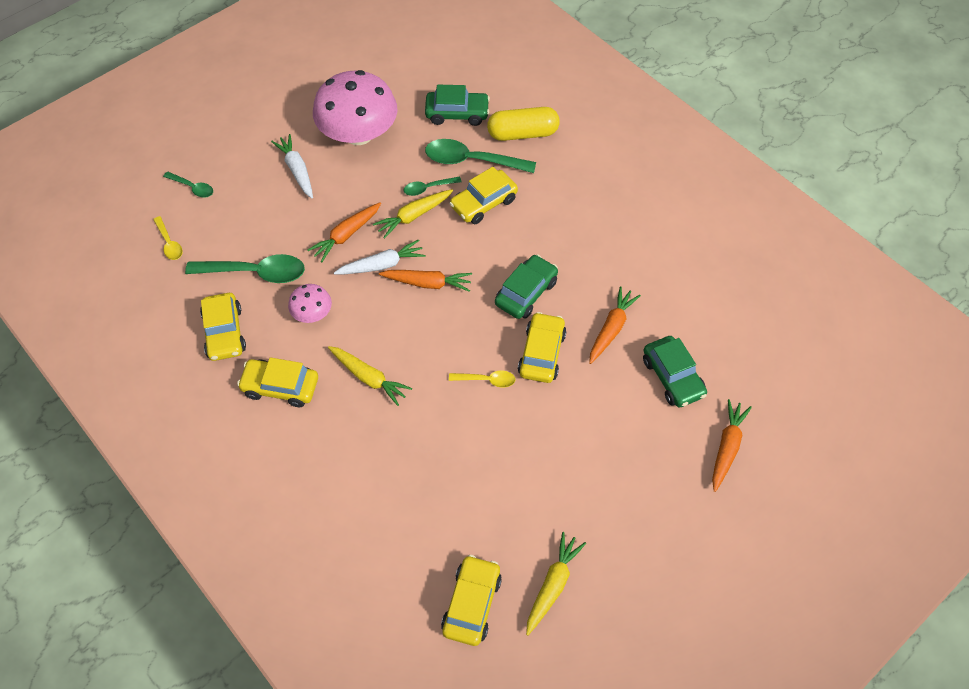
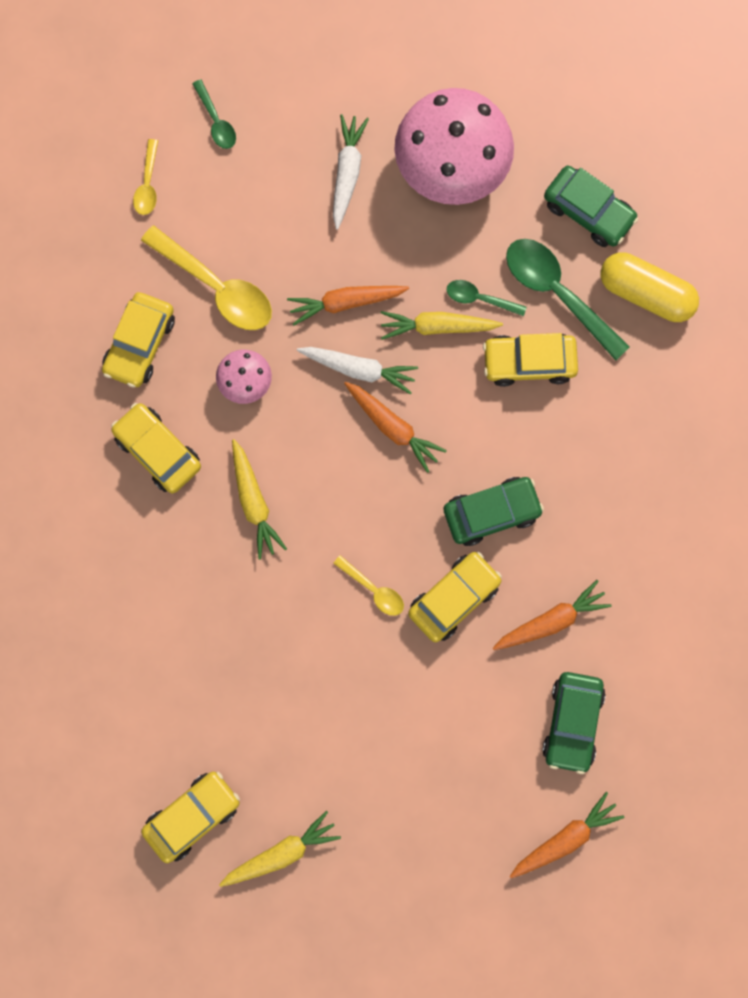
camera: 35 degrees right, 20 degrees up
(255, 272) = (217, 287): green spoon -> yellow spoon

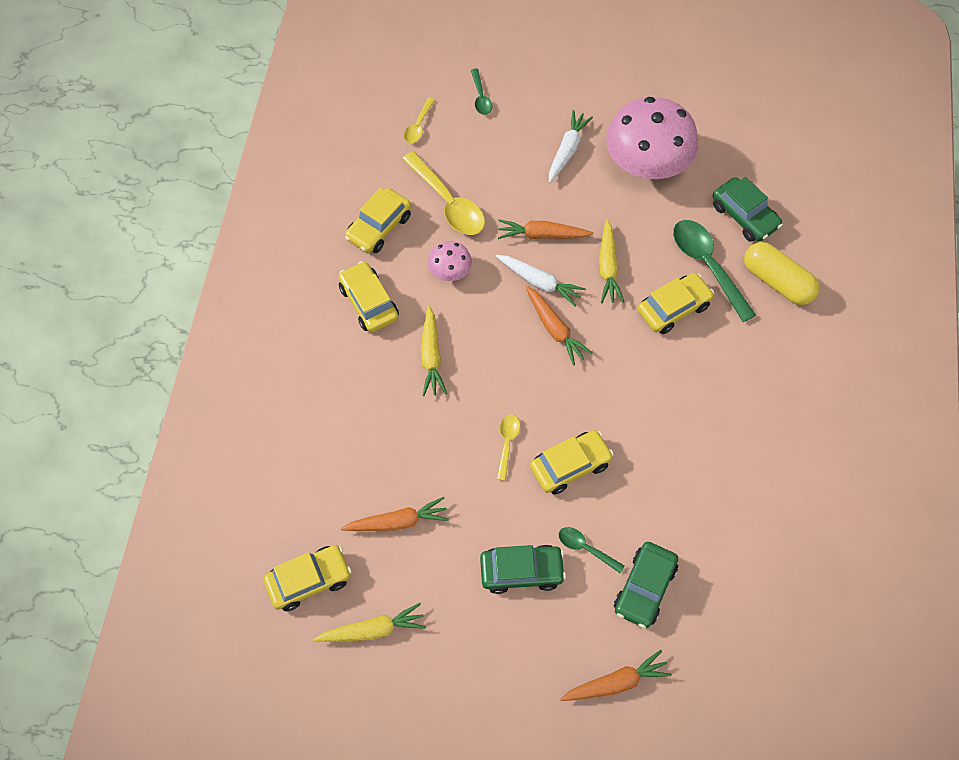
camera: 15 degrees right, 15 degrees down
(374, 590) = (507, 443): yellow spoon -> yellow spoon turned 135 degrees counterclockwise
(437, 327) = (608, 267): yellow carrot -> yellow carrot turned 105 degrees counterclockwise
(479, 298) = (645, 255): green spoon -> green spoon (585, 548)
(491, 513) = (617, 409): green car -> green car (521, 571)
(529, 362) = (673, 308): yellow car -> yellow car turned 135 degrees clockwise
(551, 621) = (646, 503): orange carrot -> orange carrot (398, 522)

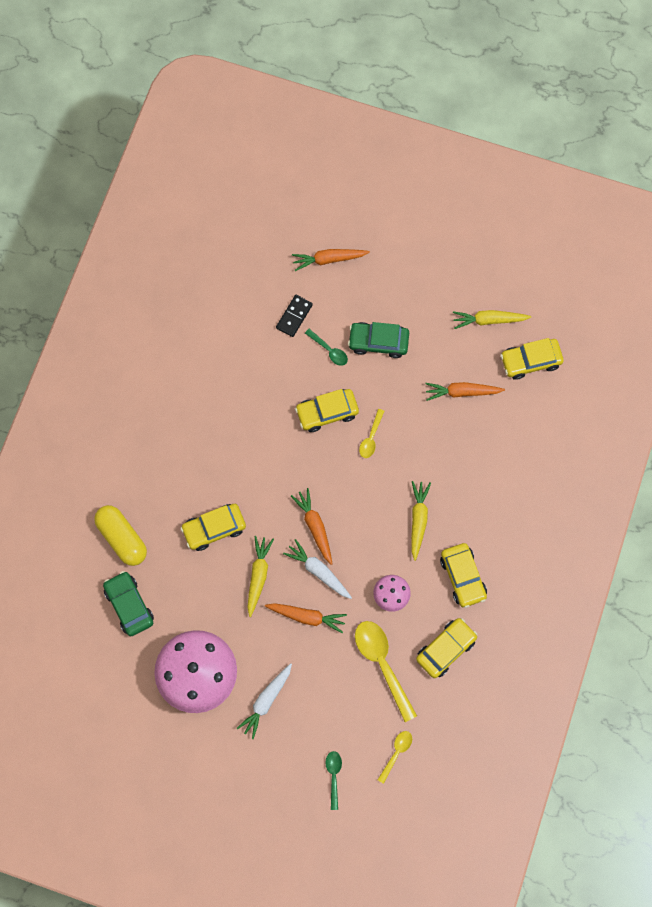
camera: 170 degrees left, 10 degrees up
(644, 588) = (294, 316): green car -> black domino
(707, 265) = (175, 563): green spoon -> none

